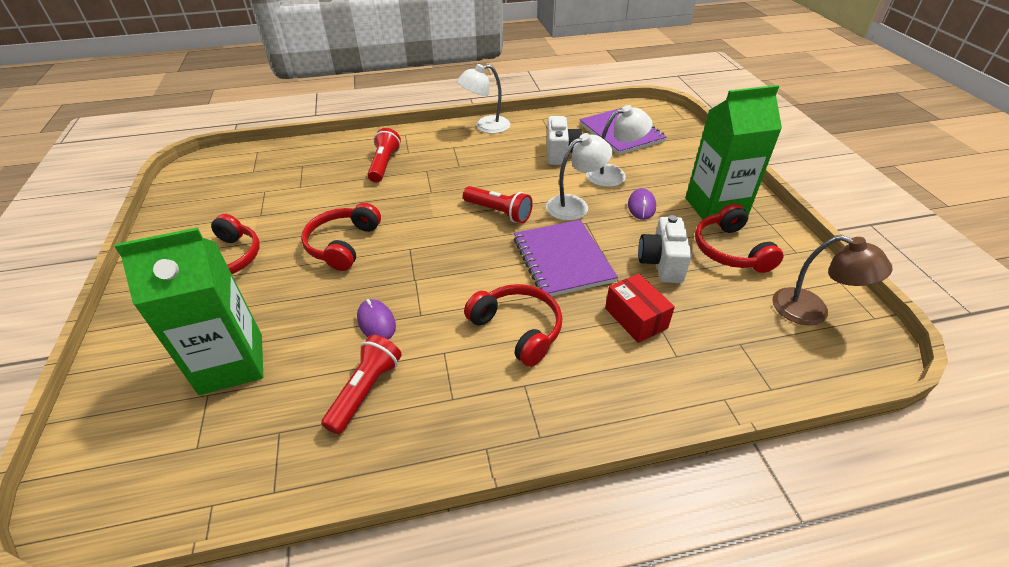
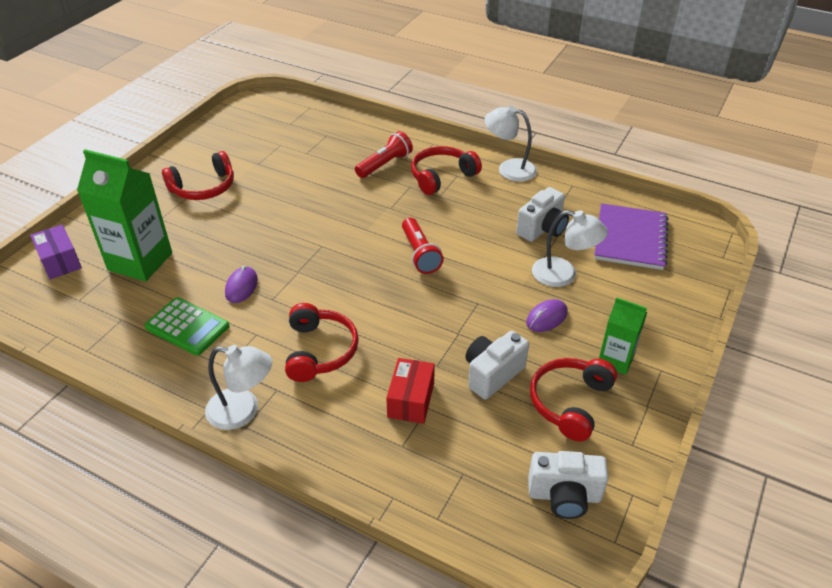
camera: 40 degrees right, 0 degrees up
(119, 424) = (60, 261): none -> purple box
(343, 244) = (283, 217): red headphones -> red headphones (442, 177)
(365, 390) = (187, 327): red flashlight -> green calculator
(562, 260) = (417, 321): purple notebook -> none
(575, 205) = (489, 283): white lamp -> white lamp (243, 411)
(715, 207) = (615, 360): green carton -> green carton, size x0.56
(812, 311) = (564, 496): brown lamp -> white camera

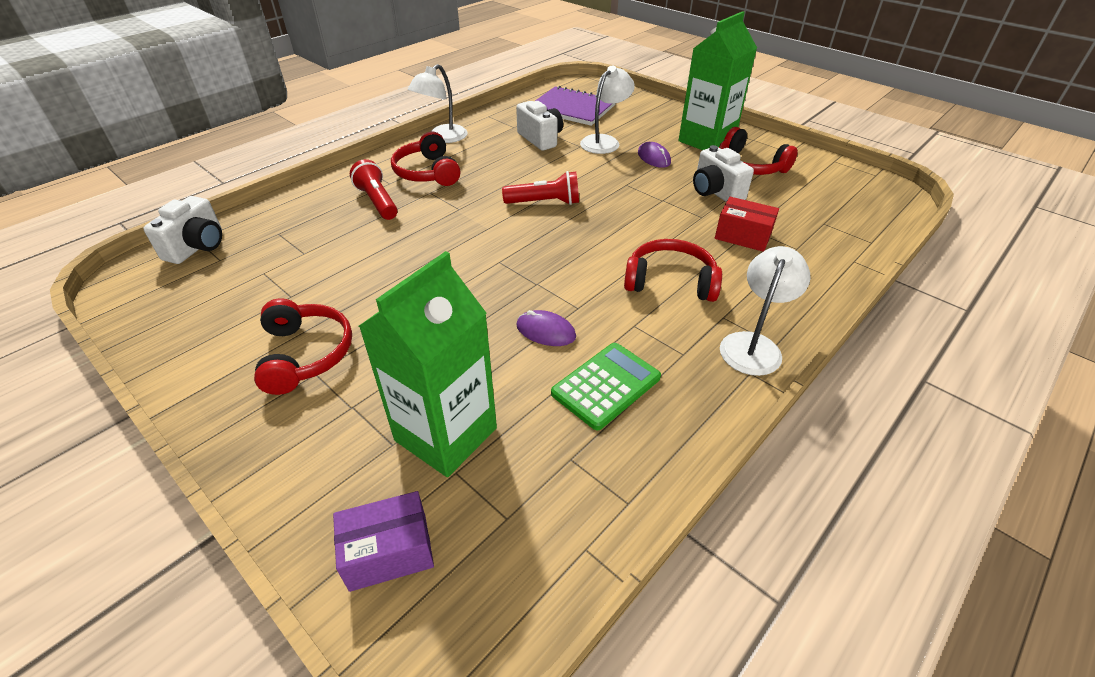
camera: 75 degrees left, 0 degrees up
(564, 496) = (839, 185): white camera -> white camera (198, 247)
(615, 360) = (706, 141): green carton -> green carton, size x1.79

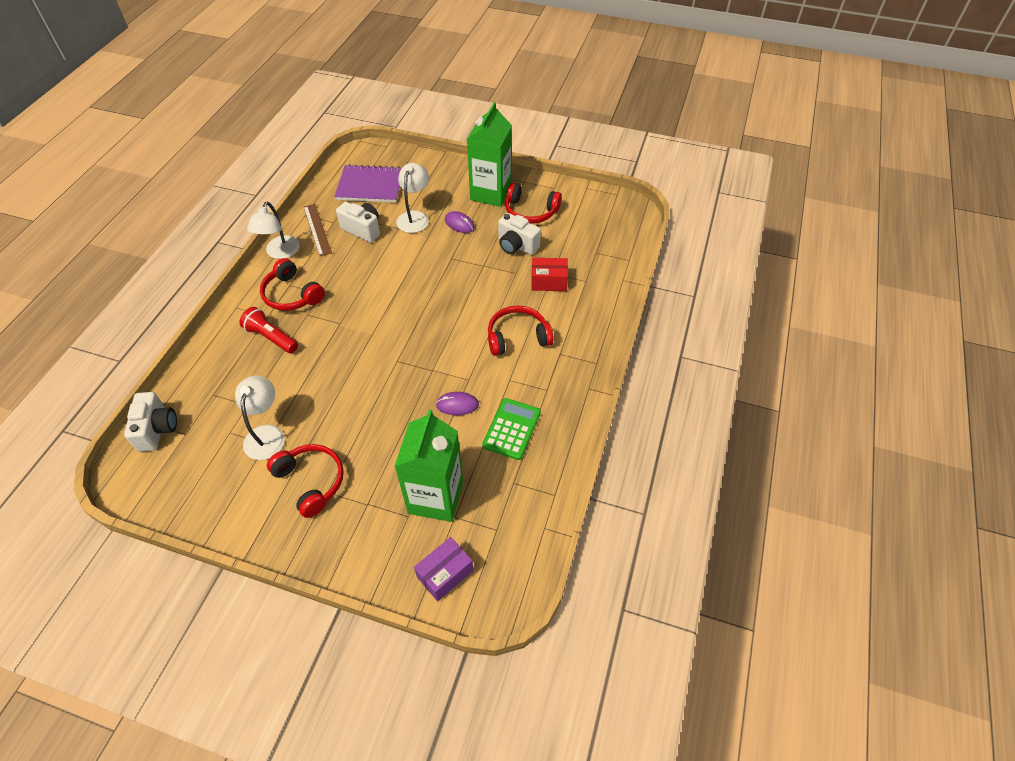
camera: 25 degrees left, 10 degrees up
(493, 128) = (317, 229): none -> brown ruler
(545, 202) = (400, 296): red flashlight -> none
(753, 345) = (584, 368): white lamp -> white lamp (266, 434)

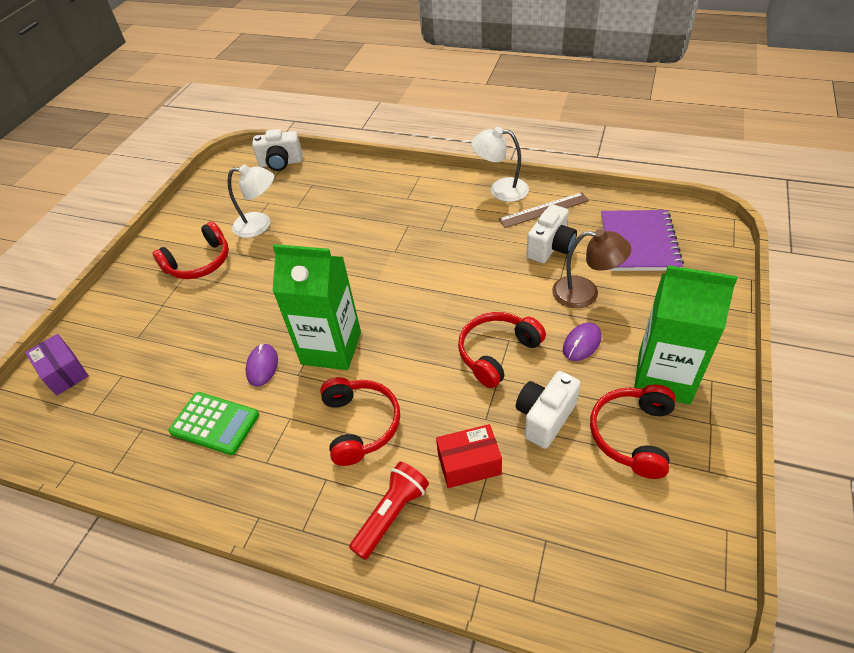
camera: 95 degrees right, 5 degrees down
(271, 337) = (377, 206): red flashlight -> red flashlight (391, 514)
(292, 295) = (437, 209): red headphones -> red headphones (497, 353)
(414, 217) = (585, 293): white lamp -> brown lamp
(435, 497) = (150, 357): green carton -> green carton (331, 348)
(549, 282) = (469, 464): red box -> red box turned 75 degrees clockwise

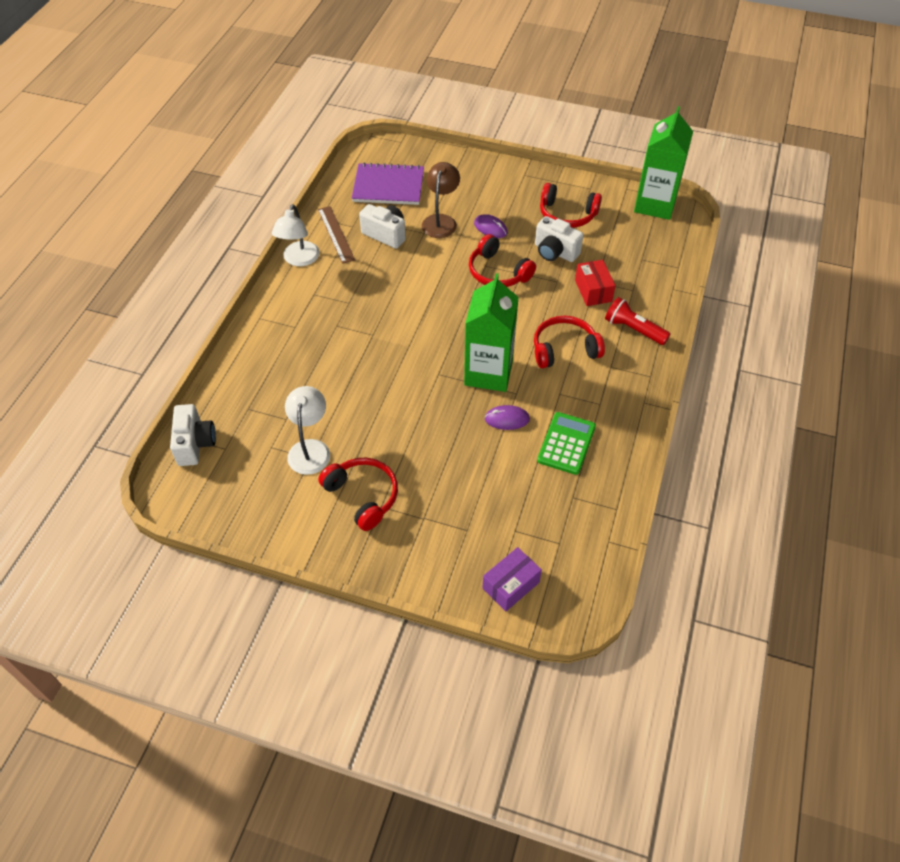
camera: 95 degrees left, 5 degrees up
(664, 377) = (521, 194): green carton -> green carton (655, 204)

